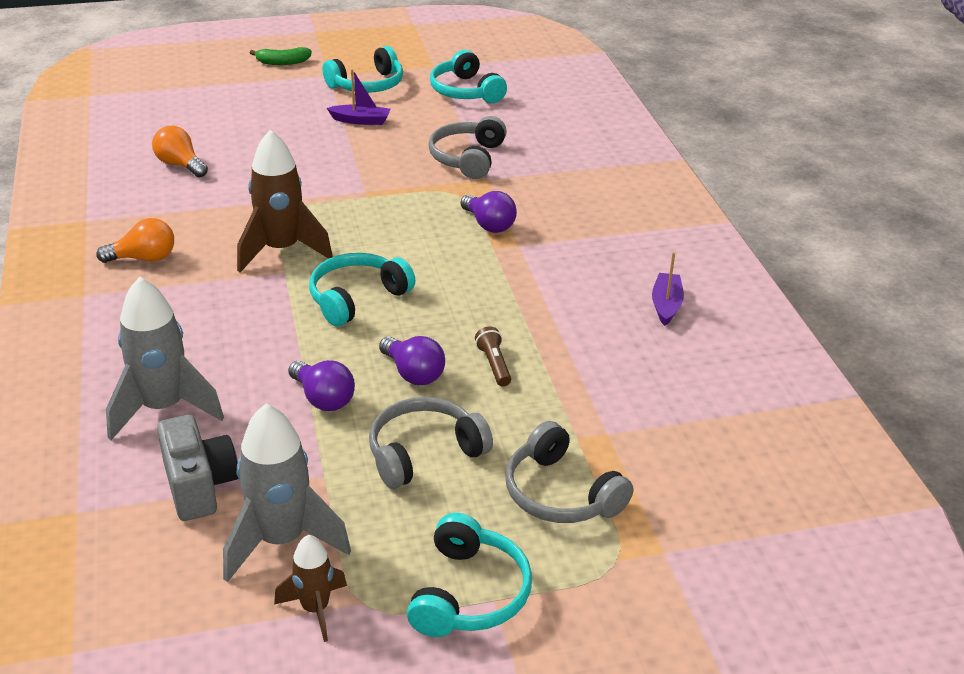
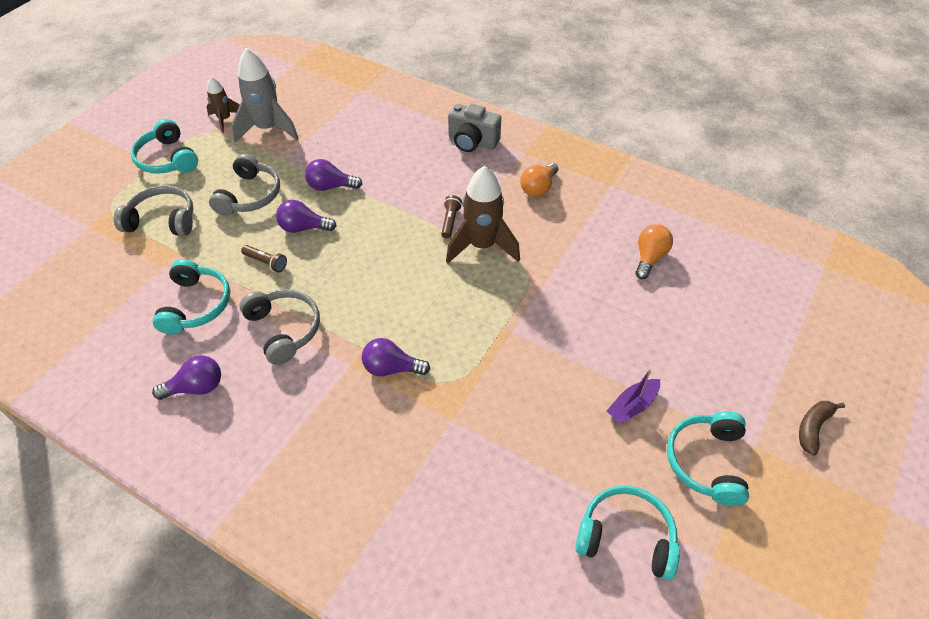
camera: 135 degrees right, 15 degrees up
(163, 408) = (393, 137): grey rocket -> none
(180, 165) = (649, 258): orange light bulb -> orange light bulb turned 60 degrees counterclockwise
(199, 486) = (329, 124): grey camera -> grey camera (472, 142)
(270, 285) = (450, 221): none -> brown flashlight
(283, 62) = (813, 428): green banana -> brown banana
(357, 298) = (393, 248): turquoise headphones -> turquoise headphones (196, 305)
(468, 158) = (495, 432): grey headphones -> grey headphones (284, 329)
(666, 305) = (196, 387): purple boat -> purple light bulb

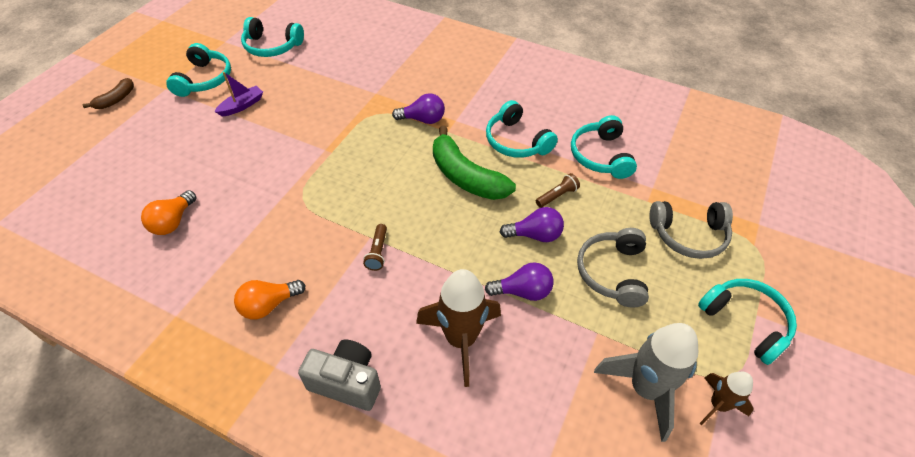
camera: 175 degrees right, 0 degrees up
(196, 387) = (565, 101): purple light bulb -> none
(266, 263) = (557, 196): brown flashlight -> brown flashlight turned 120 degrees clockwise
(284, 329) = (516, 141): grey headphones -> turquoise headphones
(354, 288) = (465, 177): none -> green banana
(482, 246) = (344, 225): brown rocket -> brown rocket (461, 339)
(538, 188) = (269, 305): orange light bulb -> orange light bulb turned 150 degrees counterclockwise

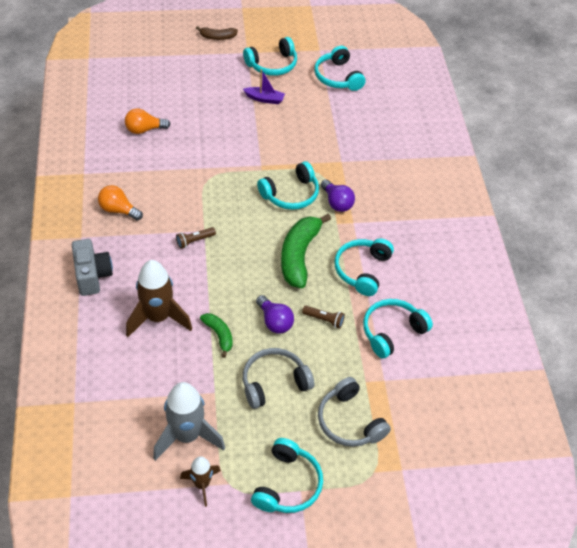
camera: 55 degrees right, 0 degrees up
(383, 146) = (291, 194): none -> turquoise headphones
(523, 291) = (219, 335): purple light bulb -> green banana

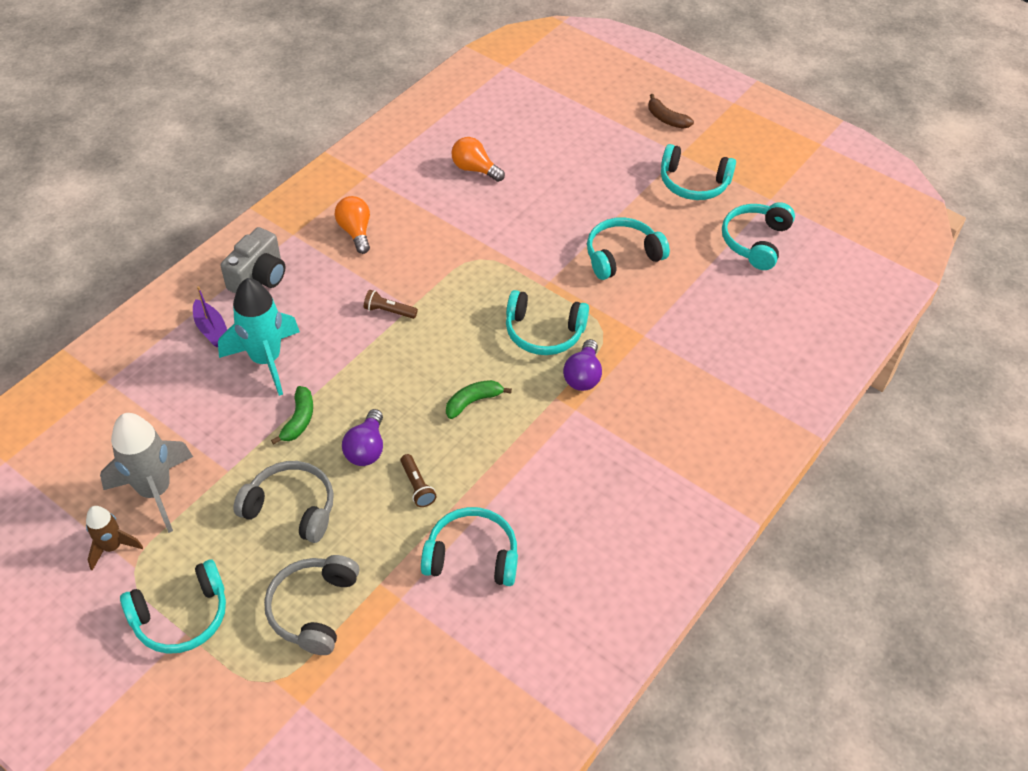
camera: 45 degrees right, 0 degrees up
(158, 318) = (266, 360): brown rocket -> turquoise rocket
(265, 99) = (639, 214): purple boat -> purple boat (212, 330)
(299, 256) = (473, 401): green banana -> green banana, size x0.52
(362, 270) = (521, 467): turquoise headphones -> turquoise headphones (622, 256)

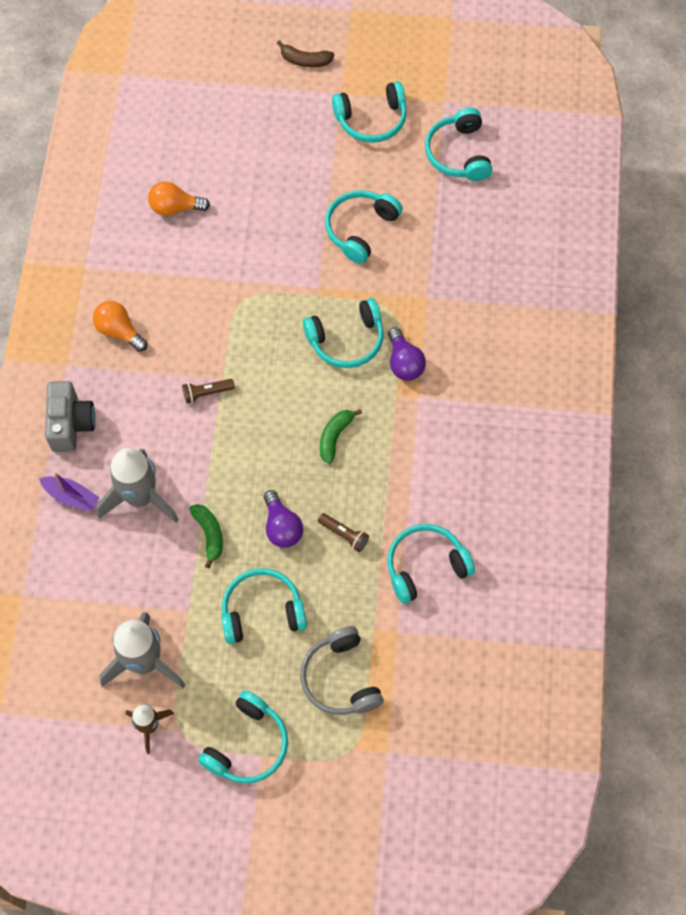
camera: 30 degrees left, 15 degrees up
(266, 360) = (140, 497): turquoise rocket -> grey rocket
(291, 508) = (262, 611): grey headphones -> turquoise headphones

